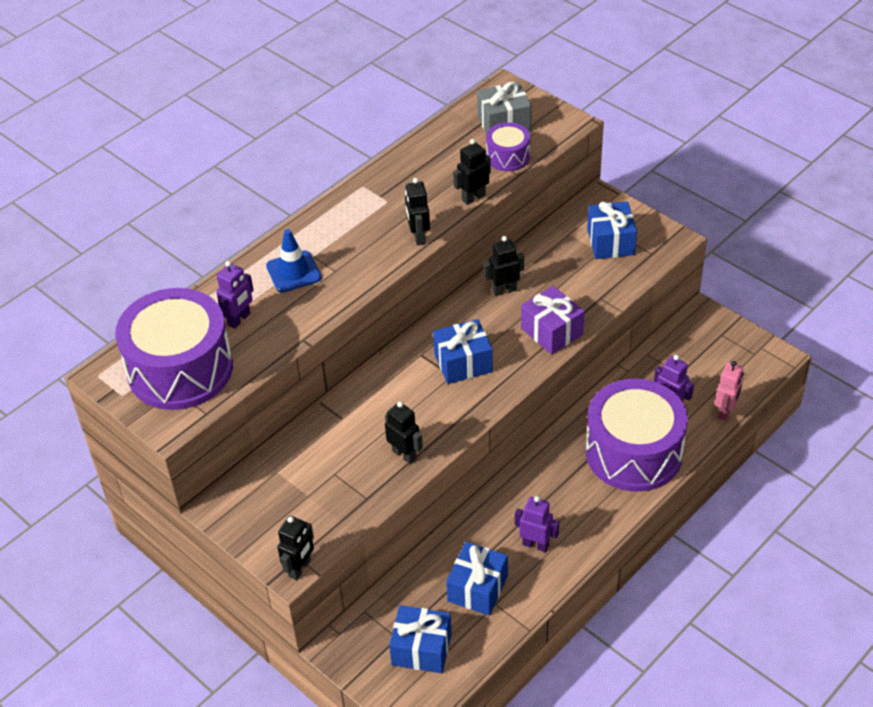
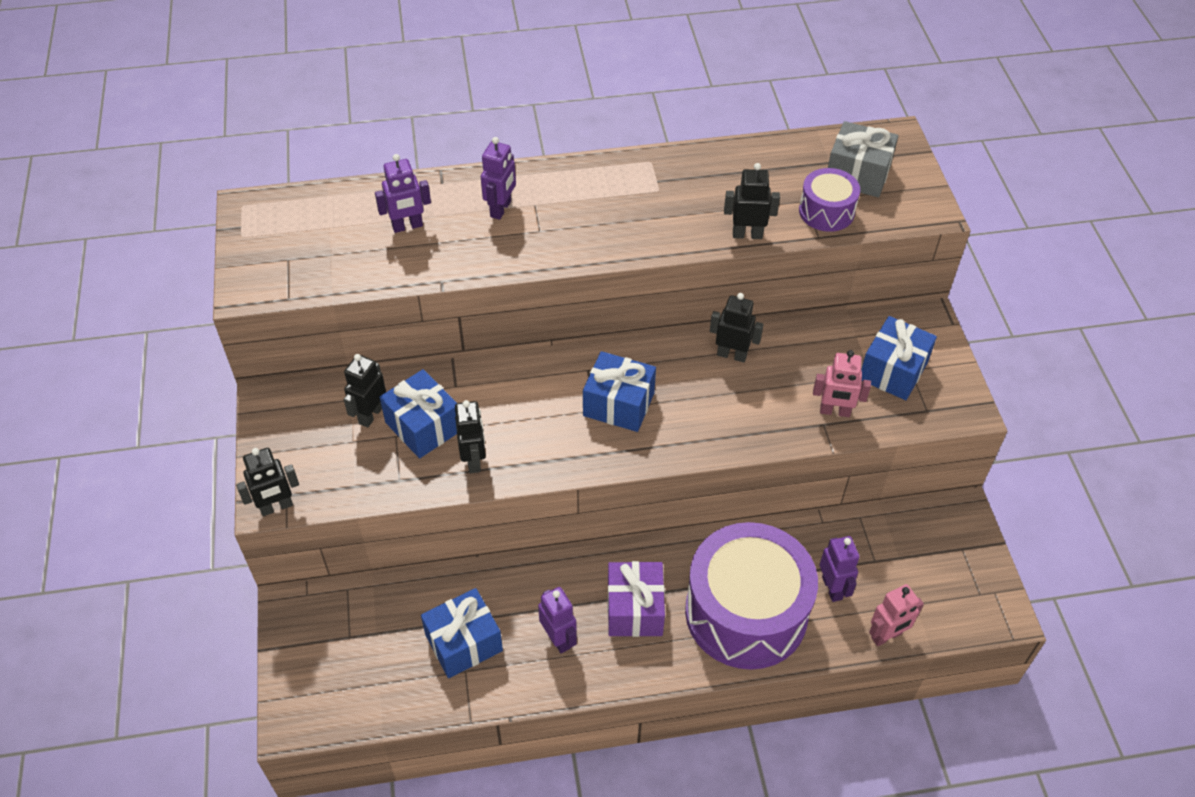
camera: 35 degrees right, 5 degrees up
(180, 369) = (311, 242): purple drum -> none
(293, 272) = (501, 209): blue traffic cone -> purple robot
(418, 237) = (652, 243): black robot -> black robot (370, 415)
(421, 649) = (358, 664): blue gift -> blue gift (423, 426)
(552, 331) = (738, 428): purple gift -> purple gift (635, 609)
(600, 286) = (835, 411): none -> pink robot

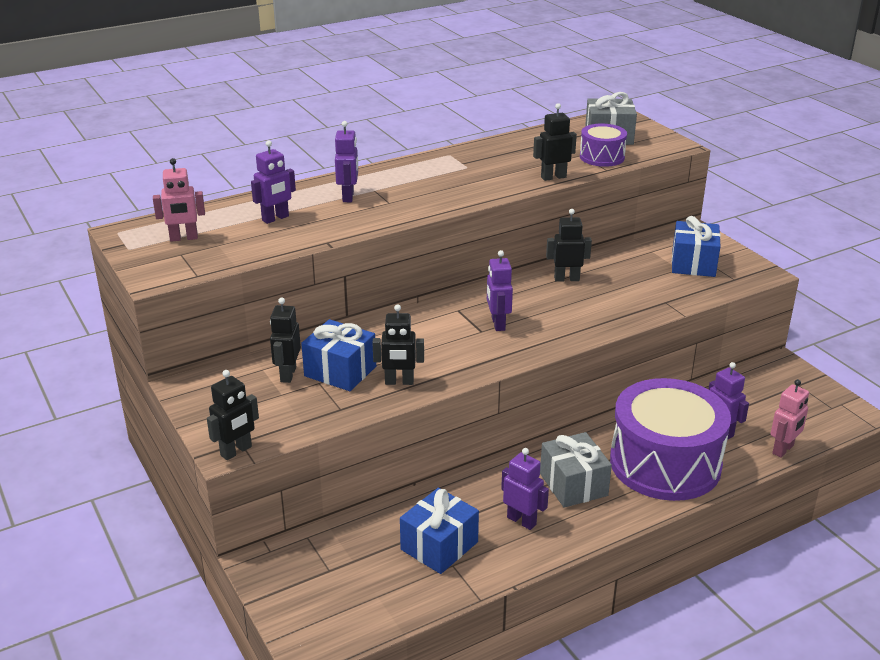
camera: 20 degrees left, 20 degrees down
(474, 460) = (399, 382): black robot -> black robot turned 120 degrees clockwise
(618, 404) = (497, 324): blue gift -> purple robot
(635, 609) = (573, 484): purple gift -> grey gift
(835, 411) = (668, 293): pink robot -> pink robot (184, 238)

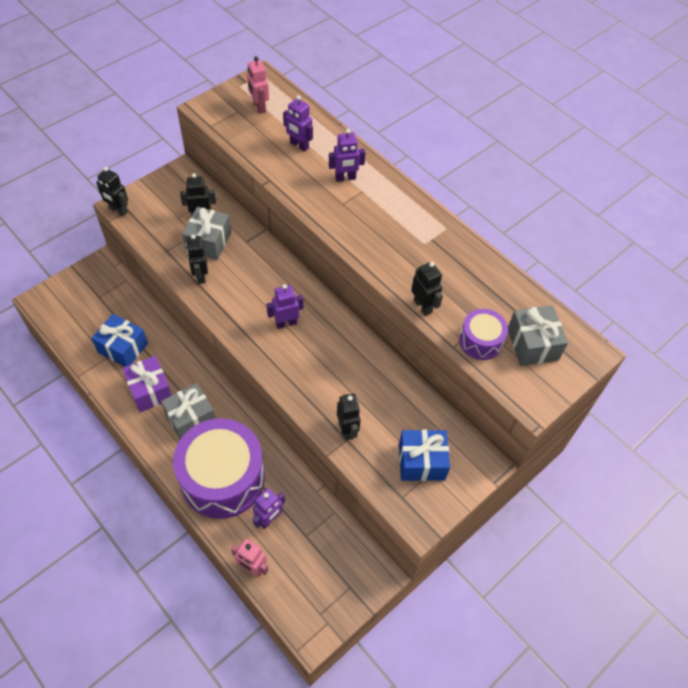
camera: 75 degrees right, 25 degrees up
(340, 371) = (208, 242): blue gift -> grey gift
(521, 521) = (150, 390): purple robot -> purple gift
(566, 279) = (367, 363): black robot -> black robot (347, 430)

